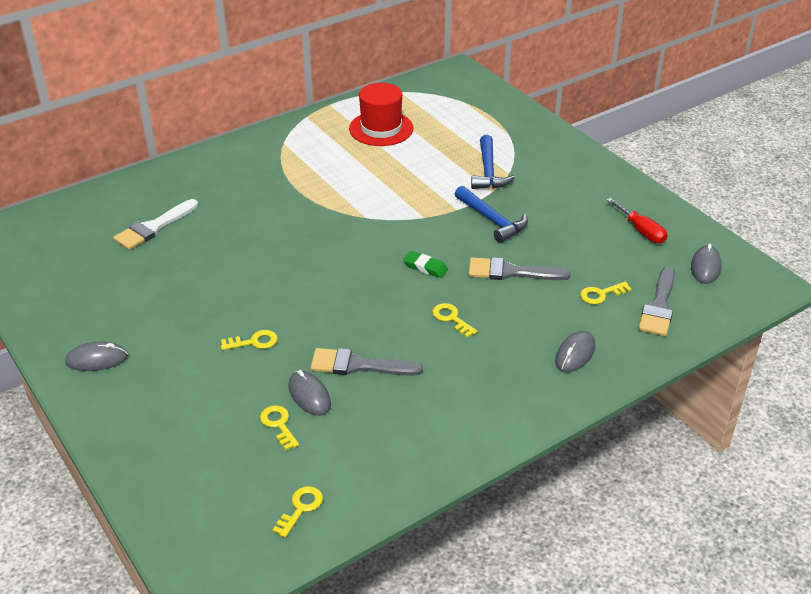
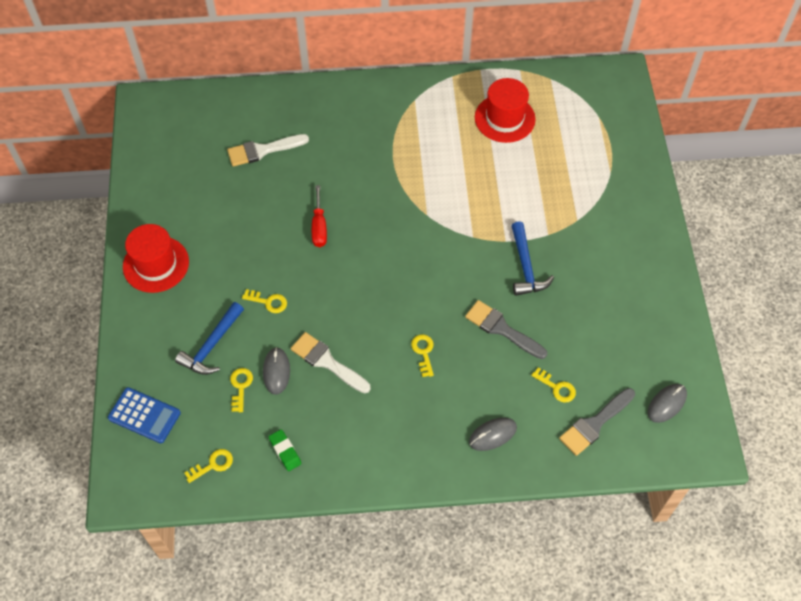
camera: 30 degrees right, 20 degrees up
(97, 359) = (156, 264): grey mouse -> red hat
(182, 499) = (144, 415): none -> blue calculator
(358, 365) = (327, 362): grey brush -> white brush
(425, 267) = (438, 291): green eraser -> green eraser (285, 451)
(488, 171) = (561, 210): blue hammer -> blue hammer (212, 346)
(600, 294) = (557, 388): yellow key -> yellow key turned 150 degrees counterclockwise
(641, 231) = (642, 338): red screwdriver -> red screwdriver (319, 227)

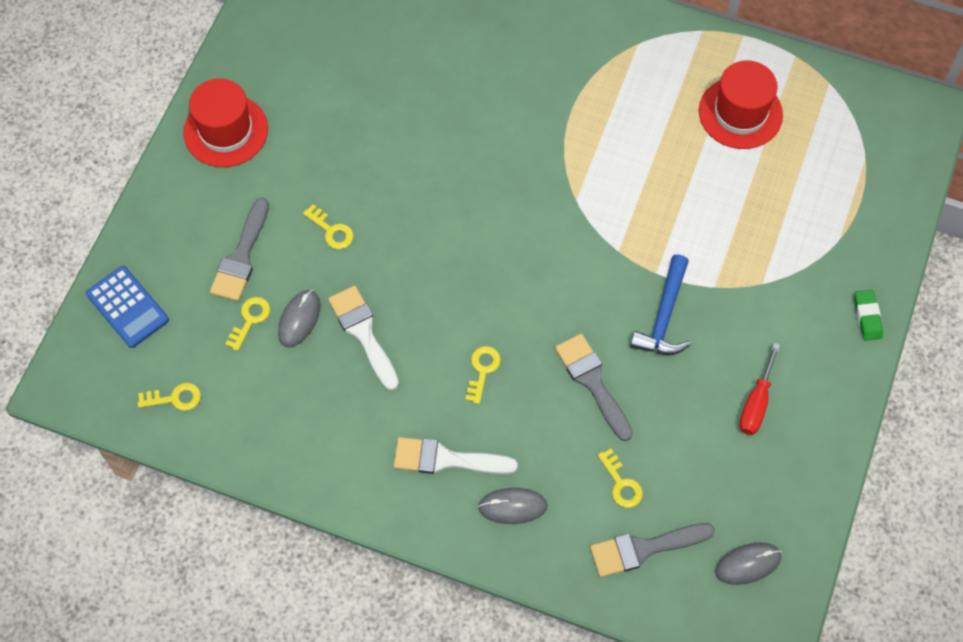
camera: 25 degrees right, 5 degrees up
(212, 346) = (241, 257): blue hammer -> grey brush
(262, 150) = (418, 38): white brush -> white brush (446, 459)
(285, 451) = (262, 418): green eraser -> green eraser (867, 317)
(319, 227) = (437, 162): red screwdriver -> red screwdriver (756, 403)

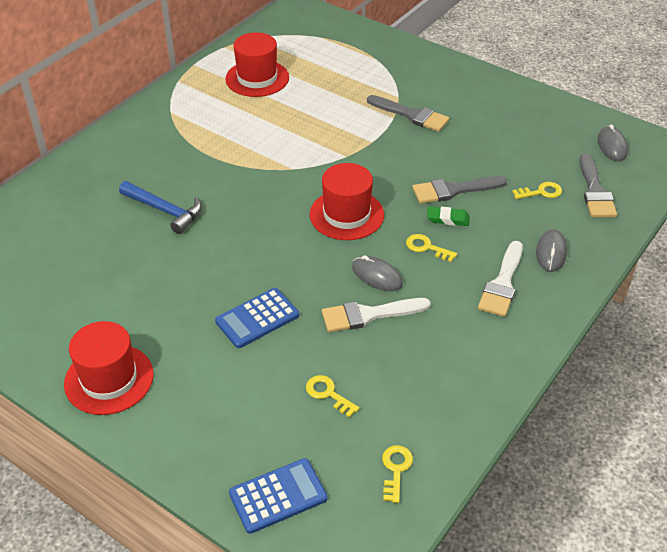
camera: 75 degrees left, 20 degrees down
(241, 257) = (257, 390): grey brush -> grey brush (411, 115)
(299, 319) = (340, 357): grey mouse -> grey mouse (377, 276)
(332, 231) = (257, 318): yellow key -> blue calculator
(513, 276) = (346, 214): none -> red hat
(664, 316) = (409, 145): blue hammer -> blue hammer (165, 210)
(756, 403) = (490, 118): red screwdriver -> none
(867, 317) = (438, 60): green eraser -> green eraser (448, 219)

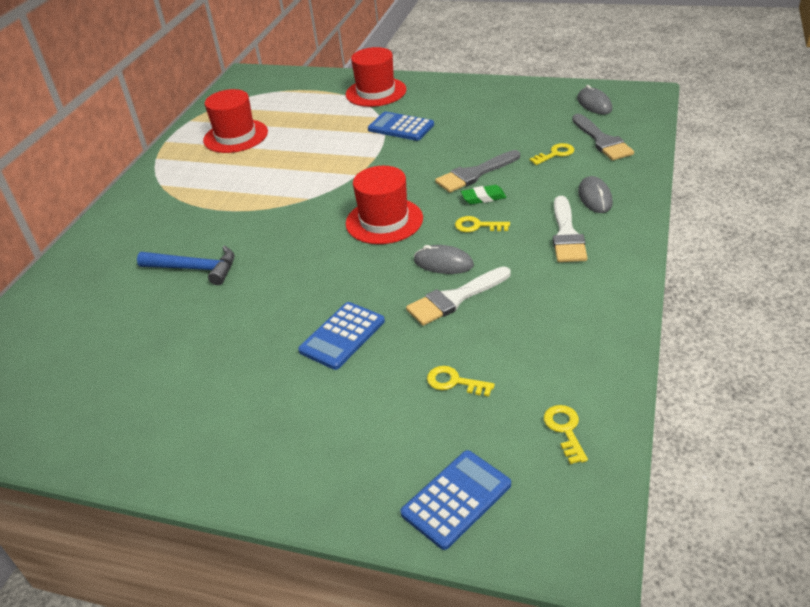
camera: 15 degrees left, 5 degrees down
(109, 379) = (206, 445): red hat -> red hat (376, 92)
(411, 115) = (401, 127): grey brush -> blue calculator

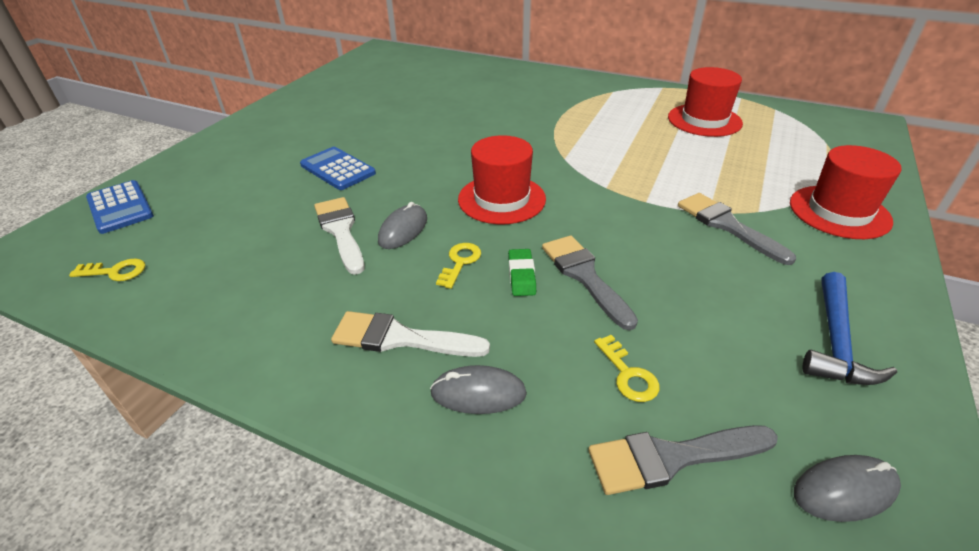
camera: 95 degrees right, 0 degrees up
(195, 269) = (473, 110): blue hammer -> blue hammer (836, 342)
(401, 127) = (727, 225): blue calculator -> grey brush
(454, 382) = (232, 219): yellow key -> none

